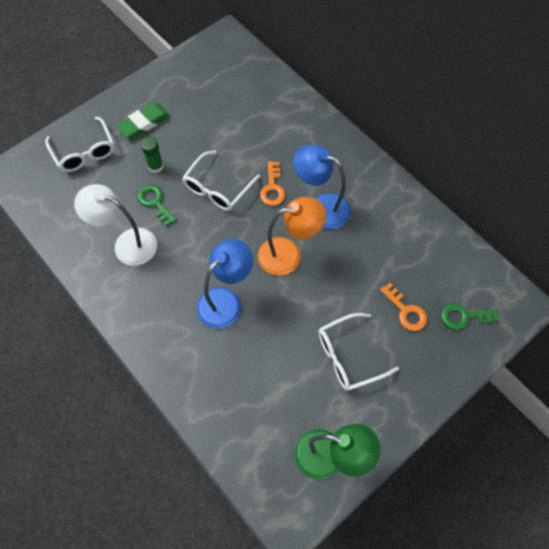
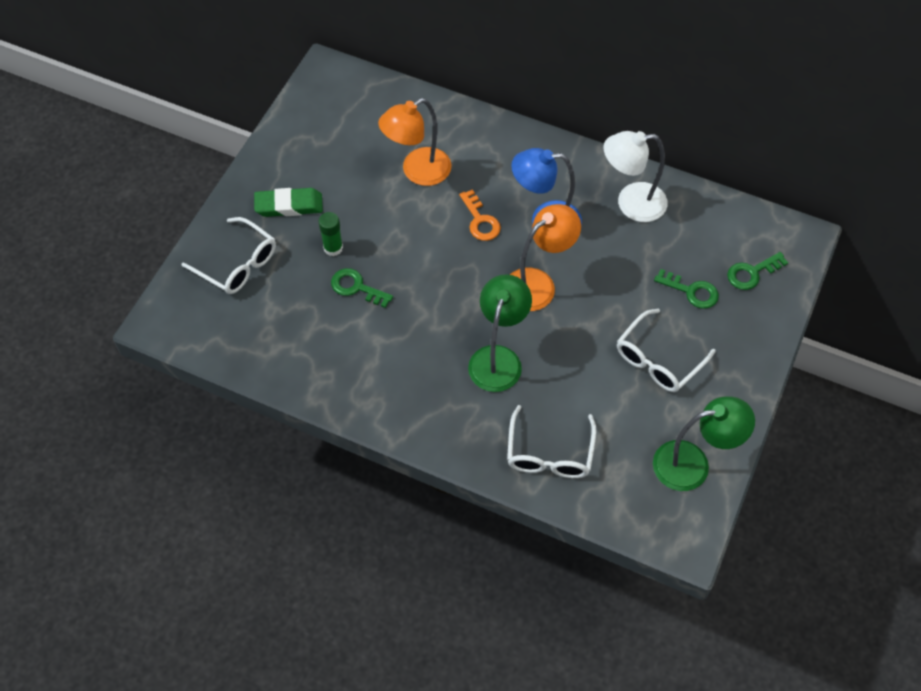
camera: 25 degrees left, 5 degrees down
(127, 243) = (351, 344): white lamp -> white lamp (631, 203)
(143, 123) = (289, 205): green eraser -> green eraser turned 60 degrees clockwise
(217, 188) = (419, 244): white glasses -> white glasses (549, 453)
(226, 301) = (498, 358): blue lamp -> green lamp
(247, 133) = (417, 172): none -> orange lamp
(405, 311) = (691, 291): orange key -> green key

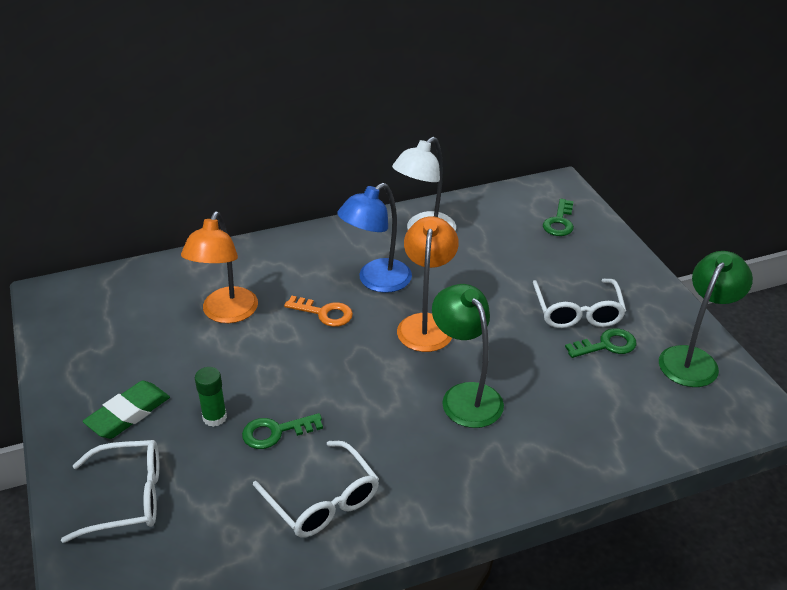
camera: 45 degrees left, 20 degrees down
(549, 453) = (595, 432): white glasses -> white glasses (323, 501)
(691, 291) = (538, 257): green key -> green key (606, 345)

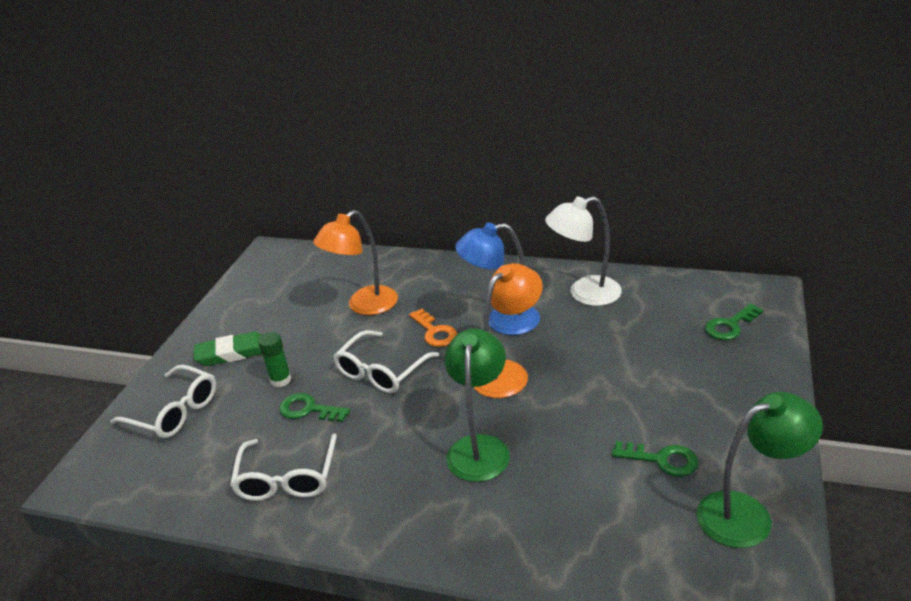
camera: 40 degrees right, 5 degrees down
(577, 312) = (663, 416): white glasses -> white glasses (381, 371)

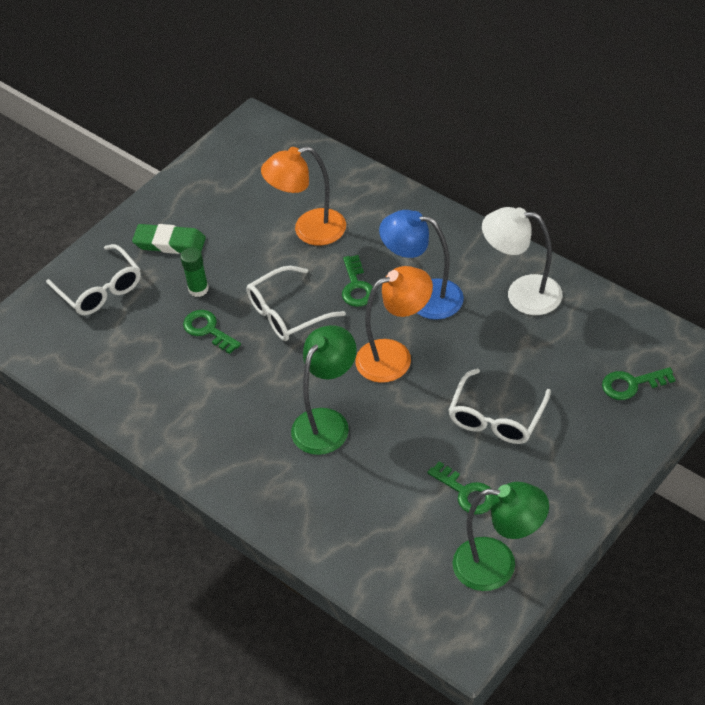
camera: 25 degrees right, 15 degrees up
(287, 478) = (163, 391): white glasses -> white glasses (496, 418)
(435, 332) = (356, 286): orange key -> green key

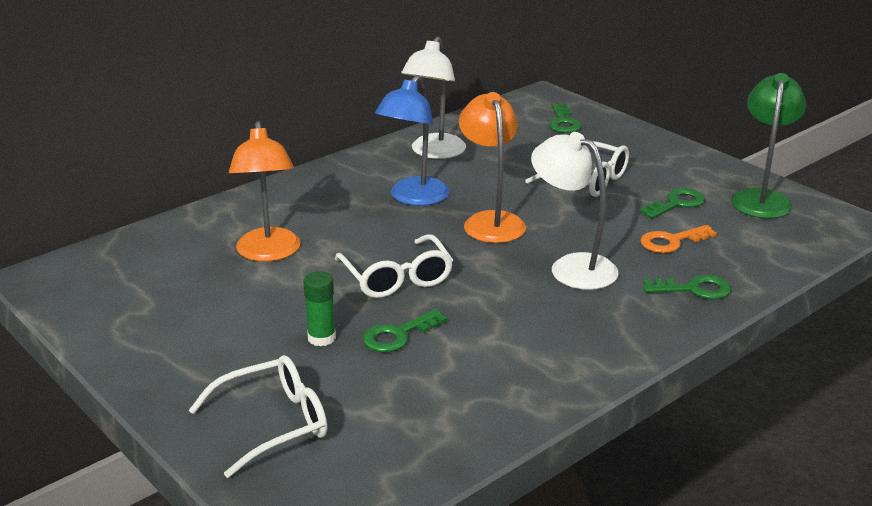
camera: 85 degrees left, 20 degrees down
(170, 243) = (219, 356): green eraser -> none
(327, 422) = (572, 267): green lamp -> white lamp
(356, 286) = (377, 232): green key -> green key (694, 289)
(388, 491) = (671, 241): none -> orange key

